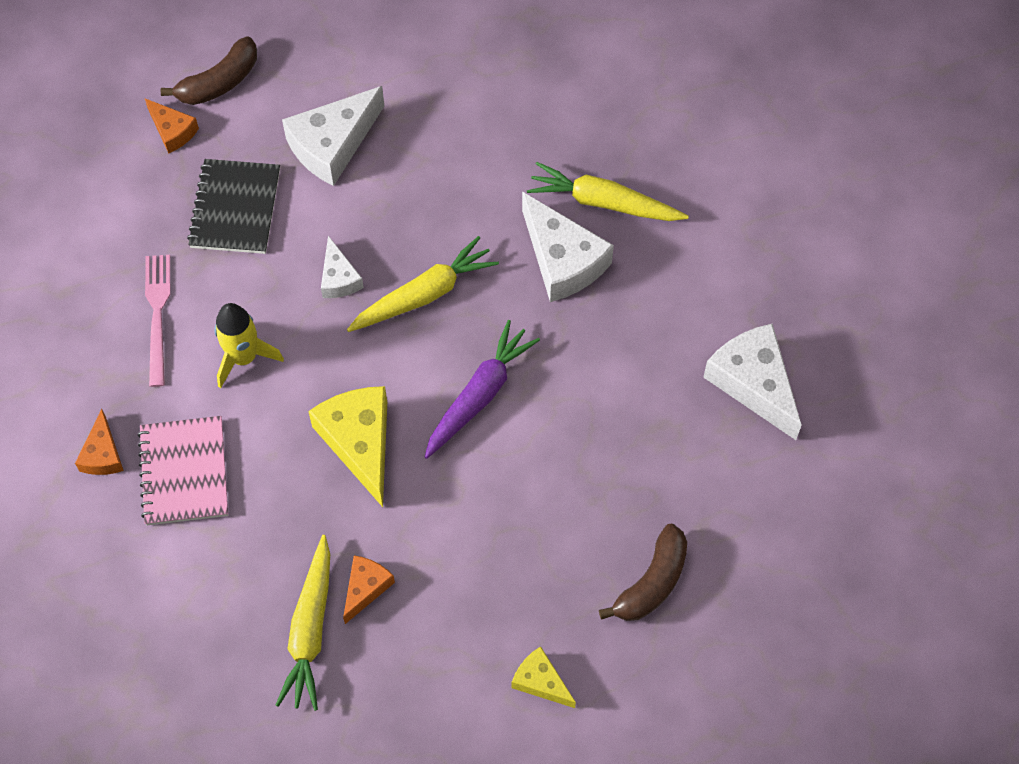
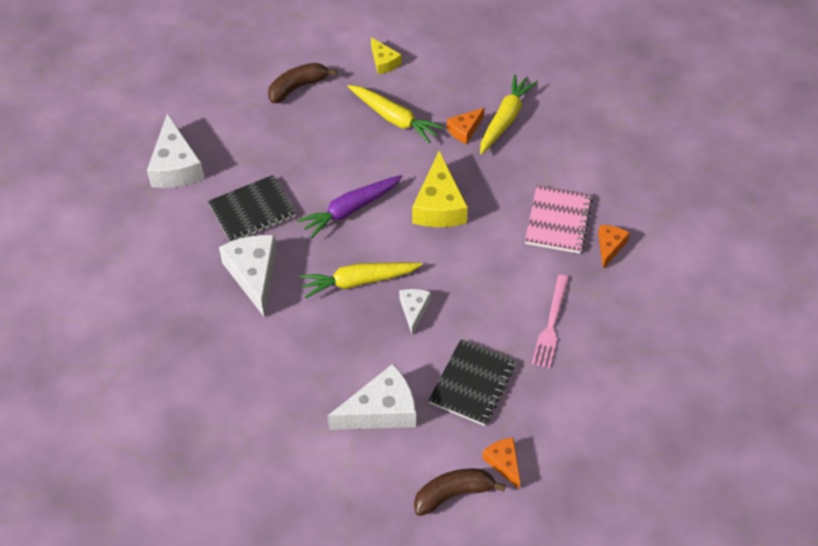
camera: 160 degrees left, 10 degrees down
(243, 357) = (498, 278): yellow rocket -> none
(604, 202) = (204, 304): yellow carrot -> yellow carrot (394, 118)
(611, 349) = (252, 211): none -> black notebook

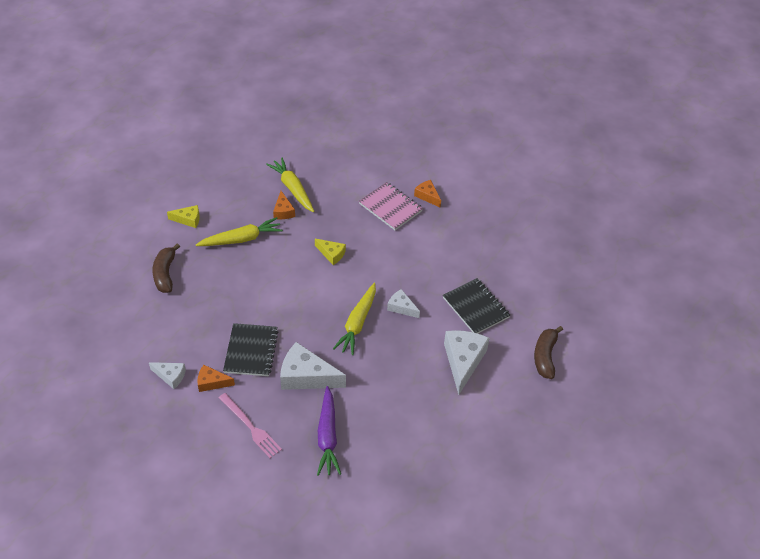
camera: 60 degrees left, 5 degrees down
(175, 166) = (170, 376): white cheese -> white cheese, size x0.55
(350, 210) = (296, 299): purple carrot -> purple carrot (327, 436)
(439, 205) = (331, 254): yellow cheese -> yellow cheese, size x0.55
(503, 463) = (539, 322): orange cheese -> orange cheese (212, 382)
(551, 324) = (461, 250): pink fork -> pink fork (250, 427)

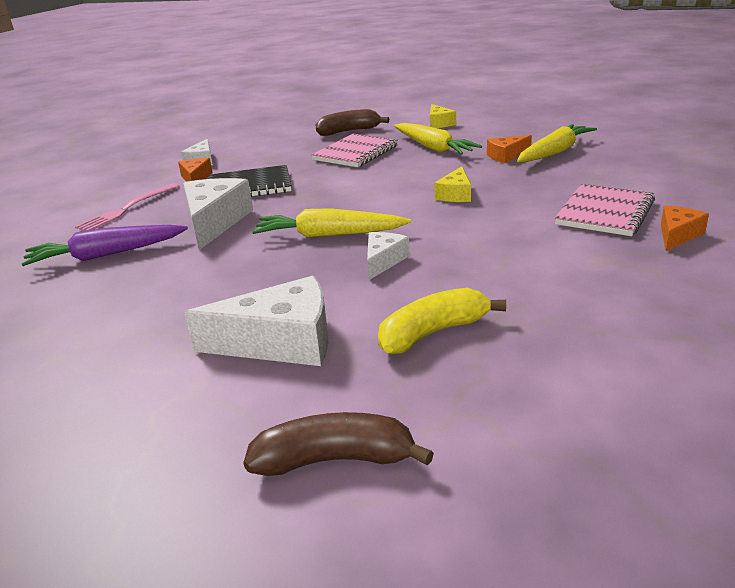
camera: 80 degrees right, 20 degrees down
(221, 281) = (355, 153): none -> pink notebook
(476, 307) = (432, 333): black notebook -> yellow banana

